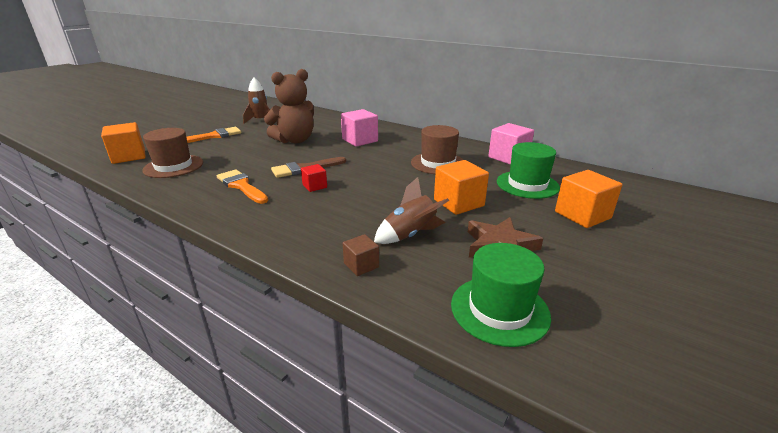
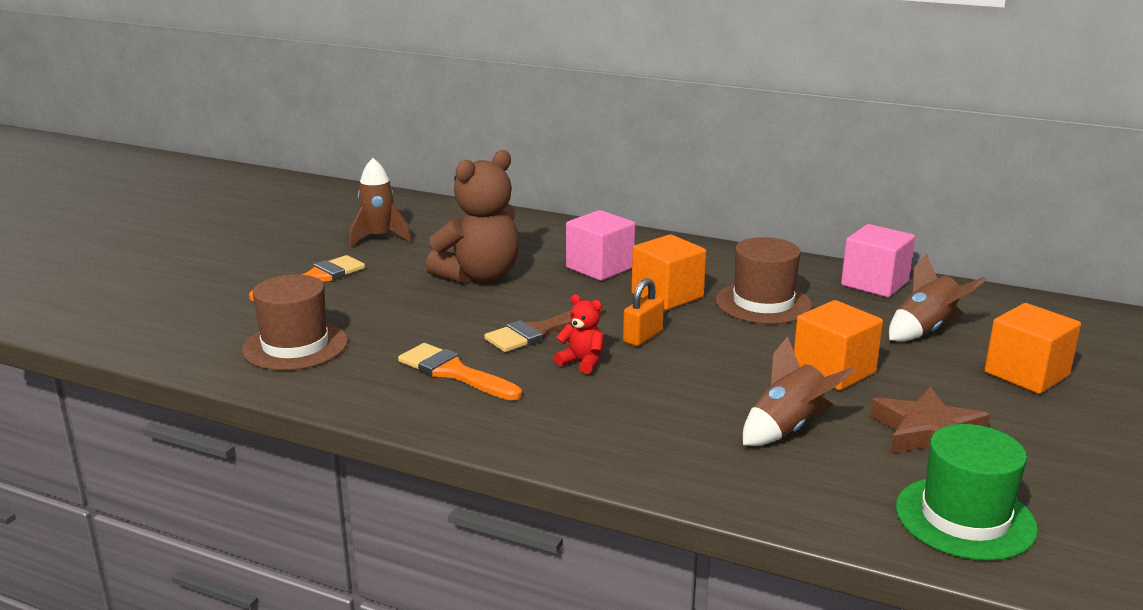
camera: 10 degrees left, 5 degrees down
(129, 156) = (188, 333): orange cube -> orange cube (667, 295)
(315, 186) = (582, 362): red cube -> red teddy bear
(358, 175) = (642, 337): none -> orange padlock
(361, 265) = (742, 480): brown cube -> none
(527, 184) = (925, 330): green hat -> brown rocket

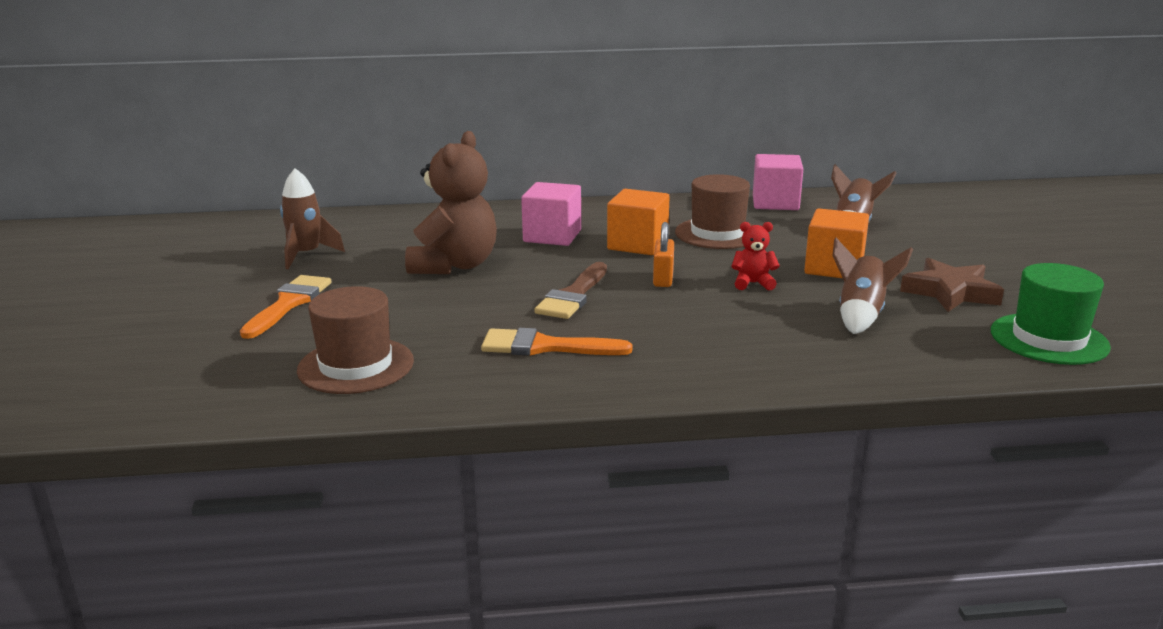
camera: 30 degrees left, 0 degrees up
(582, 362) = (643, 310): red teddy bear -> red teddy bear (753, 283)
(1026, 374) = (952, 239): orange cube -> none

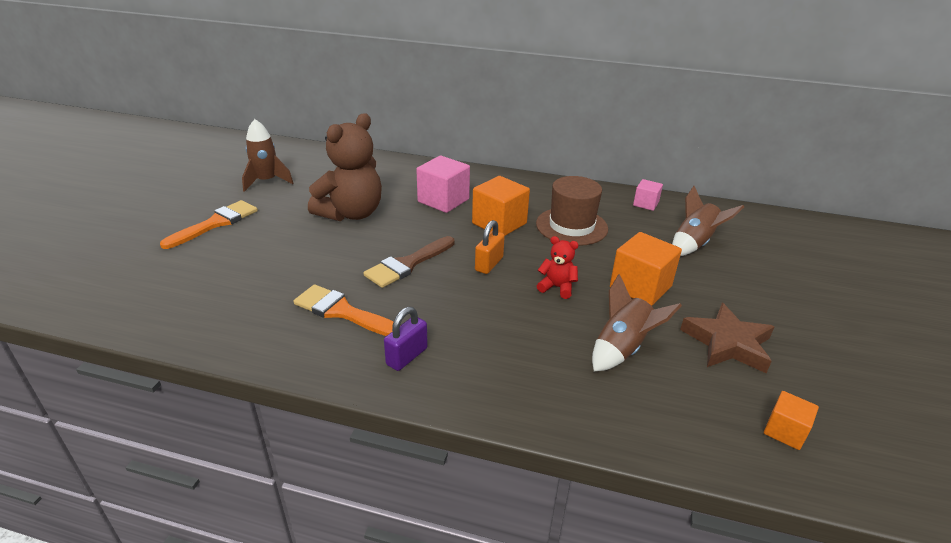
camera: 20 degrees right, 10 degrees up
(356, 366) = (203, 293): brown hat -> none
(656, 365) = (407, 356): none -> purple padlock
(775, 203) = (645, 204): pink cube -> pink cube, size x0.56
(1048, 339) = (785, 431): green hat -> orange cube

